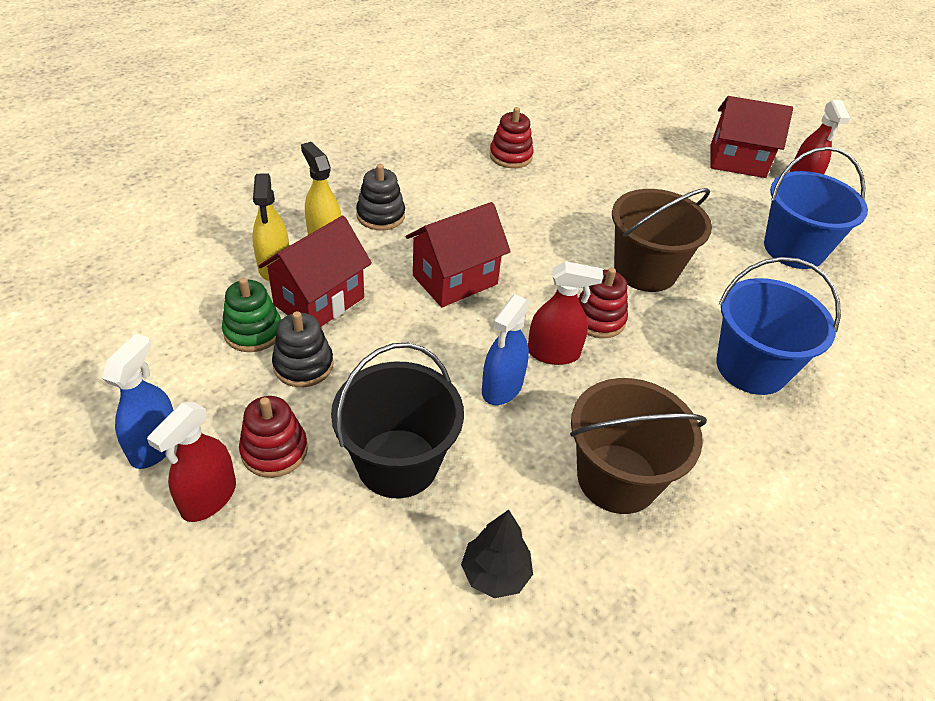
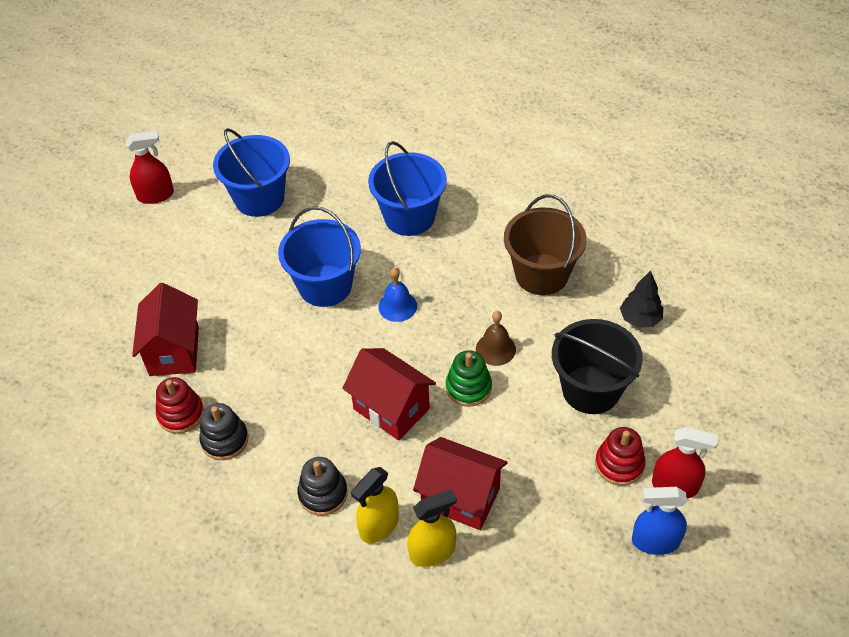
camera: 100 degrees left, 5 degrees up
(253, 331) = (517, 531): green stacking toy -> green stacking toy (468, 387)
(303, 365) = (535, 479): black stacking toy -> black stacking toy (225, 440)
(502, 387) = (495, 349): blue spray bottle -> brown bell
(553, 353) = (447, 326): red spray bottle -> none
(598, 319) = (397, 306): red stacking toy -> blue bell
(645, 270) = (325, 286): brown bucket -> blue bucket
(737, 161) = (134, 239): red house -> red house (174, 351)

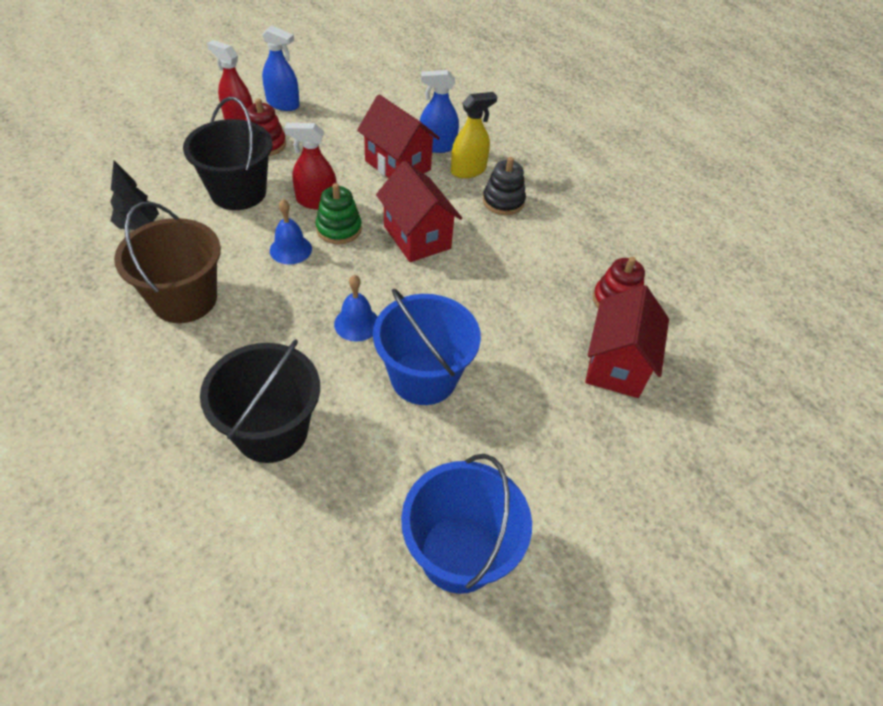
camera: 165 degrees left, 0 degrees up
(155, 195) = (621, 634): red spray bottle -> red spray bottle (316, 201)
(225, 440) = (577, 265): black stacking toy -> none
(409, 217) = (271, 431): blue bucket -> black bucket
(432, 551) = (437, 146): yellow spray bottle -> blue spray bottle
(495, 349) = (290, 249): brown bell -> blue bell

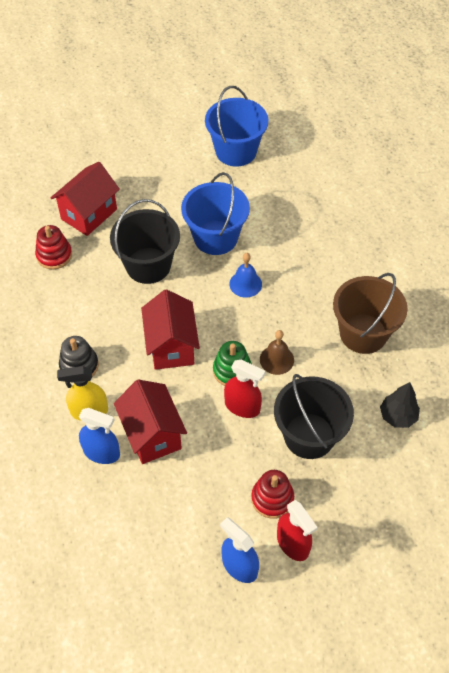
camera: 155 degrees left, 5 degrees up
(271, 431) = (317, 230): black bucket -> black bucket (148, 265)
(290, 249) = (276, 359): blue bell -> brown bell

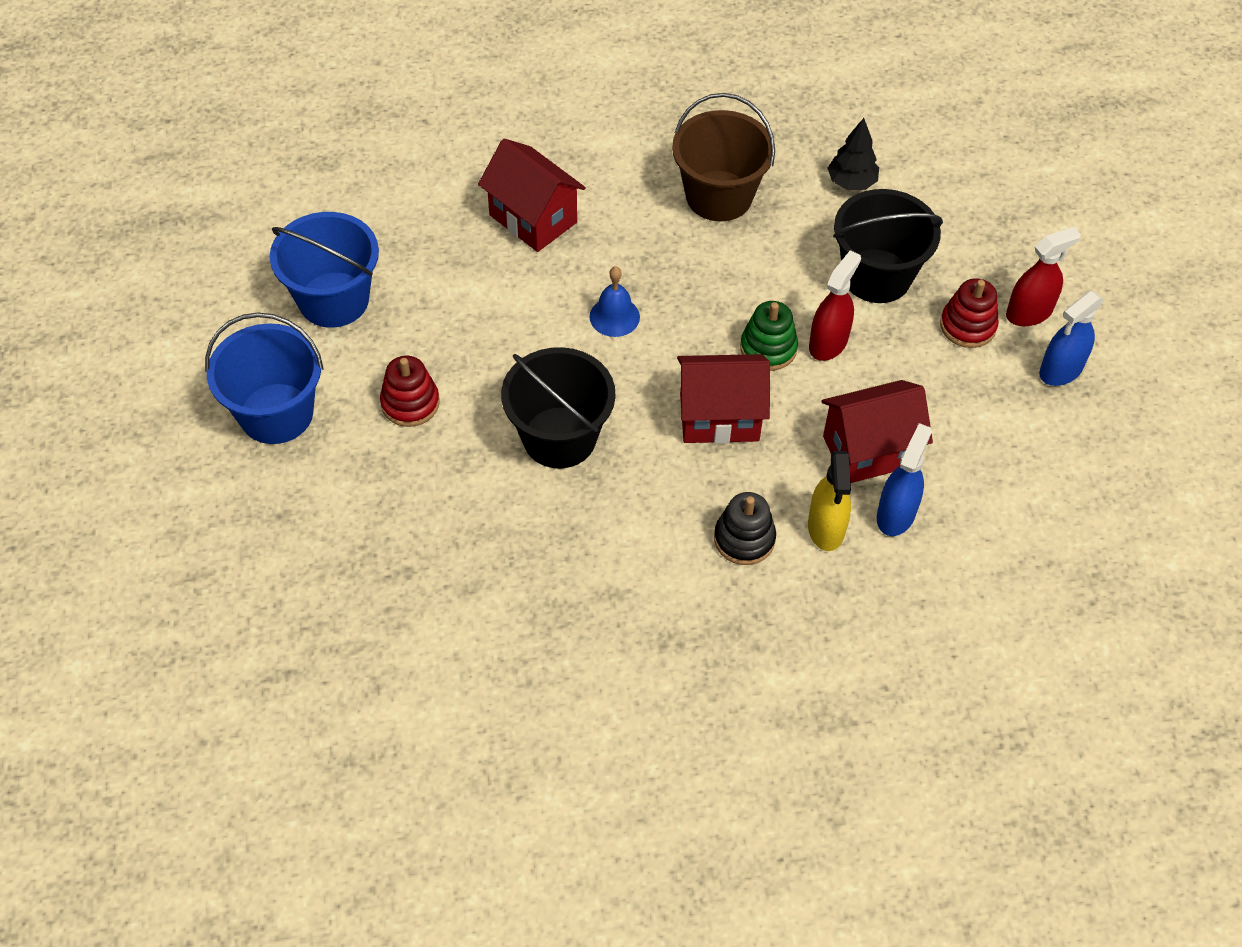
camera: 85 degrees left, 0 degrees up
(54, 255) = (516, 570): red stacking toy -> red stacking toy (410, 403)
(89, 214) = (432, 516): red house -> red house (533, 218)
(215, 237) = (517, 344): blue bucket -> blue bucket (276, 413)
(276, 359) = (753, 295): brown bell -> none

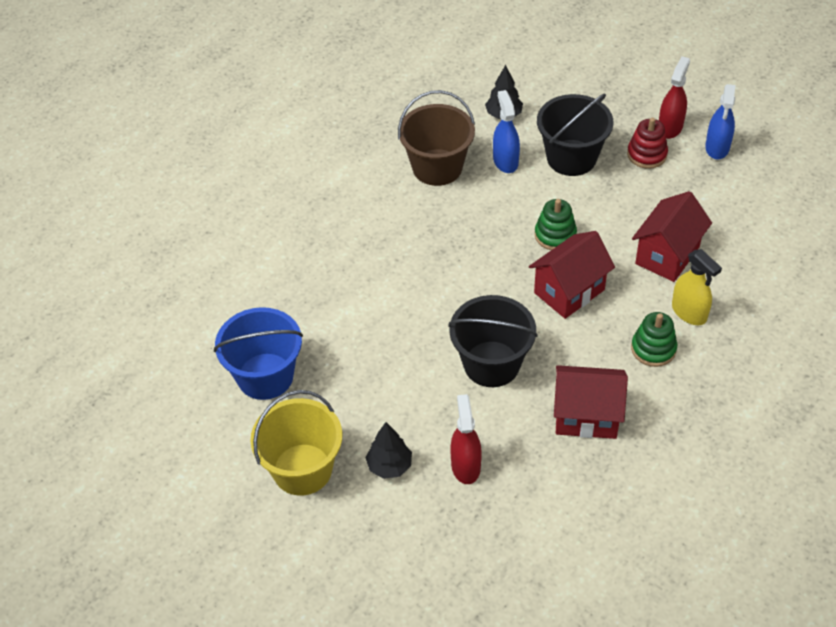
camera: 35 degrees left, 5 degrees down
(276, 413) = (302, 469): blue bucket -> yellow bucket
(357, 468) = (389, 466): none -> black tree
(410, 403) = (381, 405): red stacking toy -> none
(533, 218) = (340, 248): red house -> red house (586, 416)
(614, 316) = (450, 274): blue bell -> none
(744, 539) = (653, 349): black stacking toy -> green stacking toy
(828, 343) = (584, 211): red spray bottle -> red spray bottle (465, 466)
(896, 514) = (716, 280): blue spray bottle -> blue spray bottle (505, 161)

